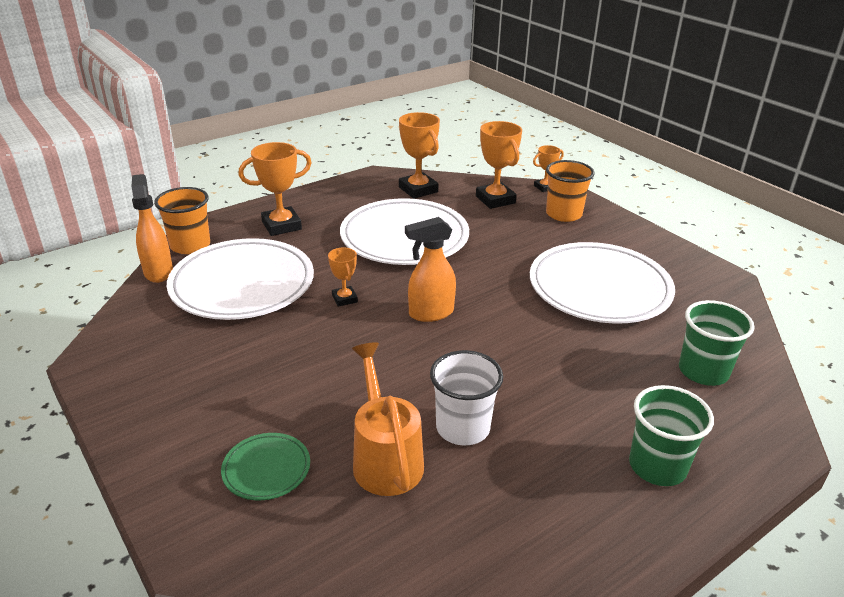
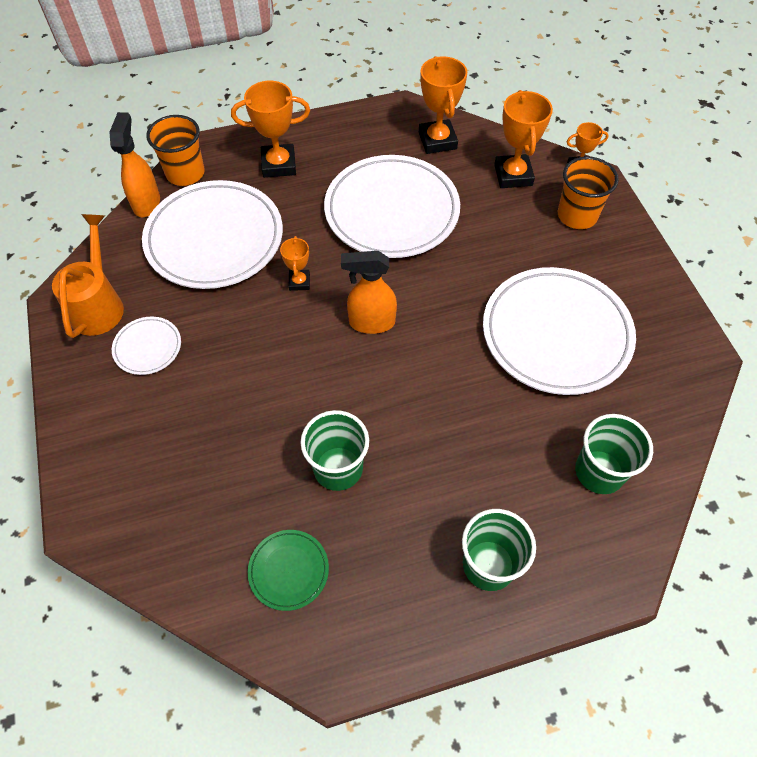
camera: 20 degrees right, 25 degrees up
(207, 378) = (147, 347): none -> white plate
(266, 469) = (161, 461): green plate -> green plate (288, 570)
(385, 458) = (259, 480): orange watering can -> orange watering can (98, 304)
(463, 428) = (338, 468): white cup -> green cup

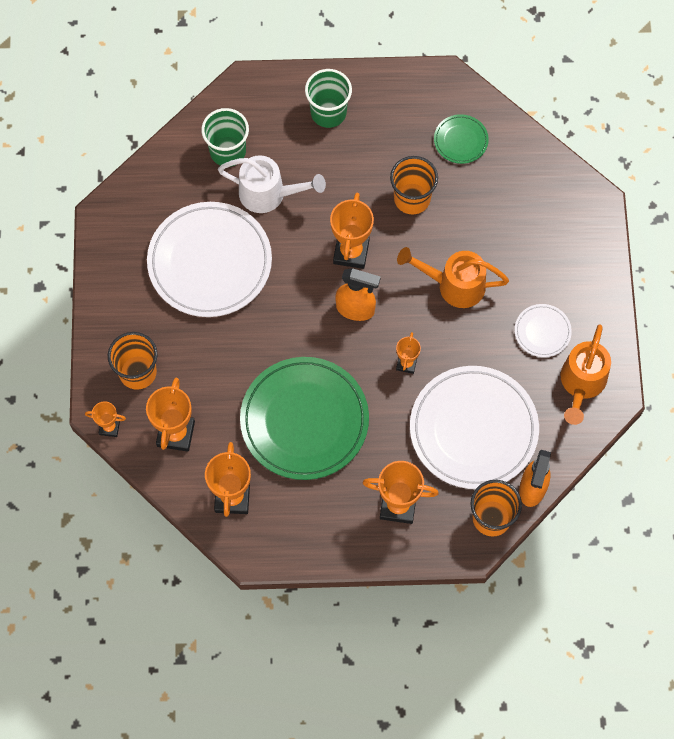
camera: 165 degrees left, 10 degrees up
(261, 374) = (454, 285): none -> orange watering can
(338, 468) = (412, 198): green cup -> orange cup
(392, 211) = (304, 420): white plate -> green plate
(396, 383) = (351, 252): none -> orange trophy
(522, 428) = (269, 194): none -> white watering can

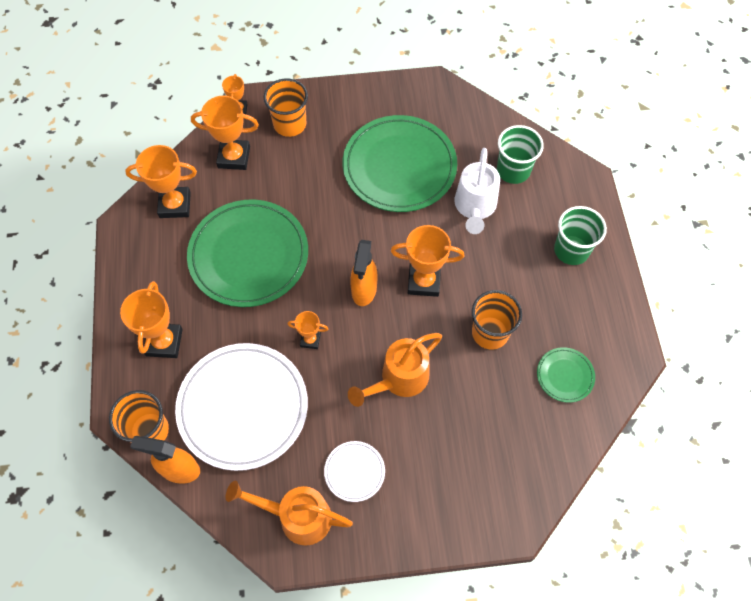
camera: 85 degrees right, 5 degrees down
(210, 262) = (399, 167): white plate -> green plate
(454, 285) = (399, 379): orange watering can -> orange watering can turned 135 degrees counterclockwise

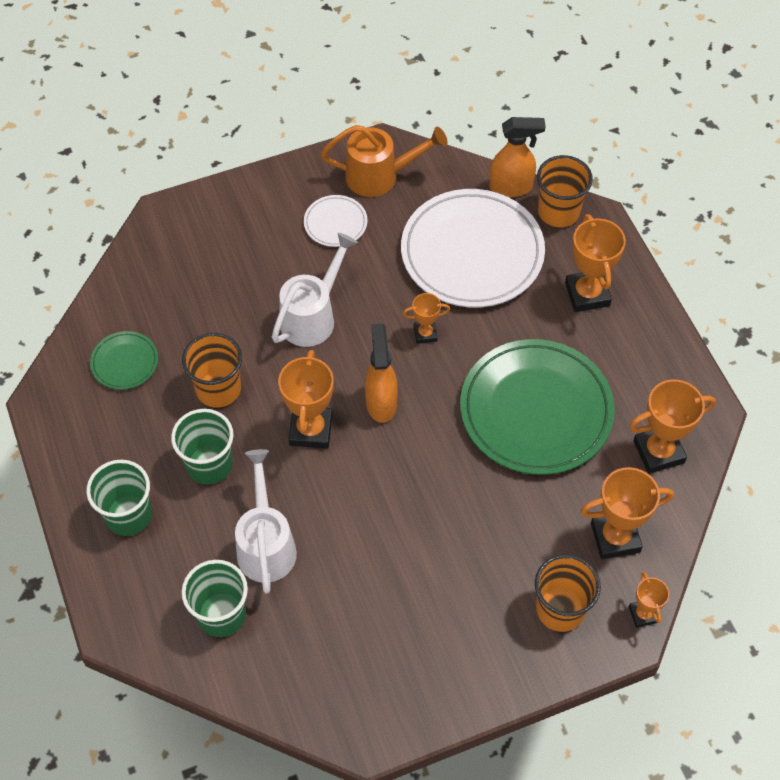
camera: 165 degrees right, 5 degrees down
(399, 167) = (383, 579): green plate -> none
(399, 379) = (312, 316): orange watering can -> white watering can
(423, 281) = (311, 430): orange trophy -> orange trophy turned 75 degrees counterclockwise
(506, 273) = (209, 464): none -> green cup

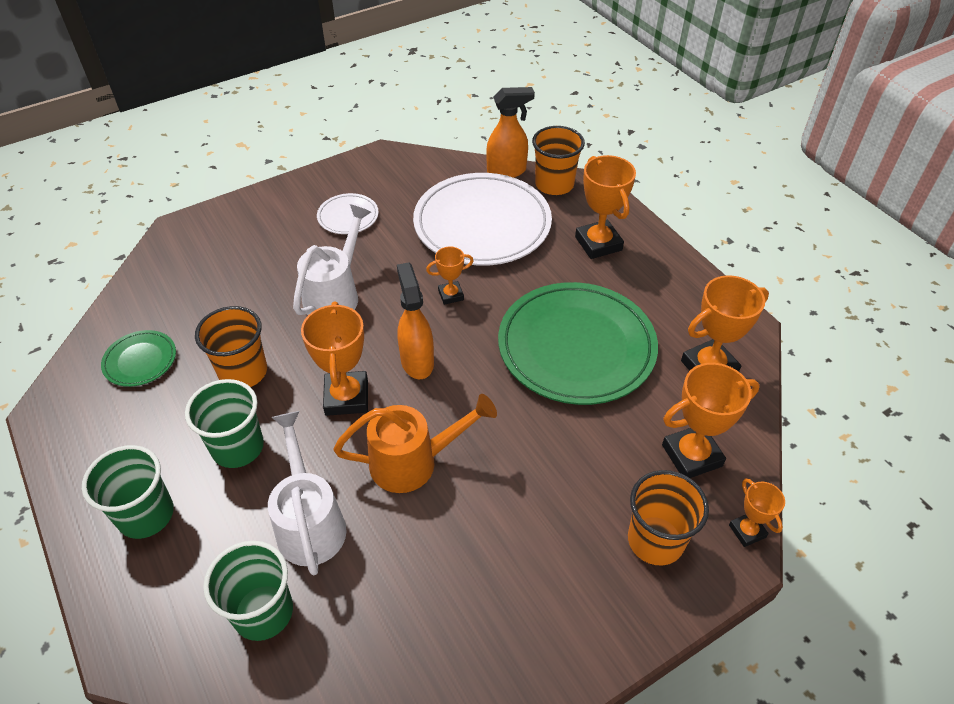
camera: 10 degrees left, 10 degrees down
(380, 176) = (384, 177): orange watering can -> orange watering can (413, 462)

